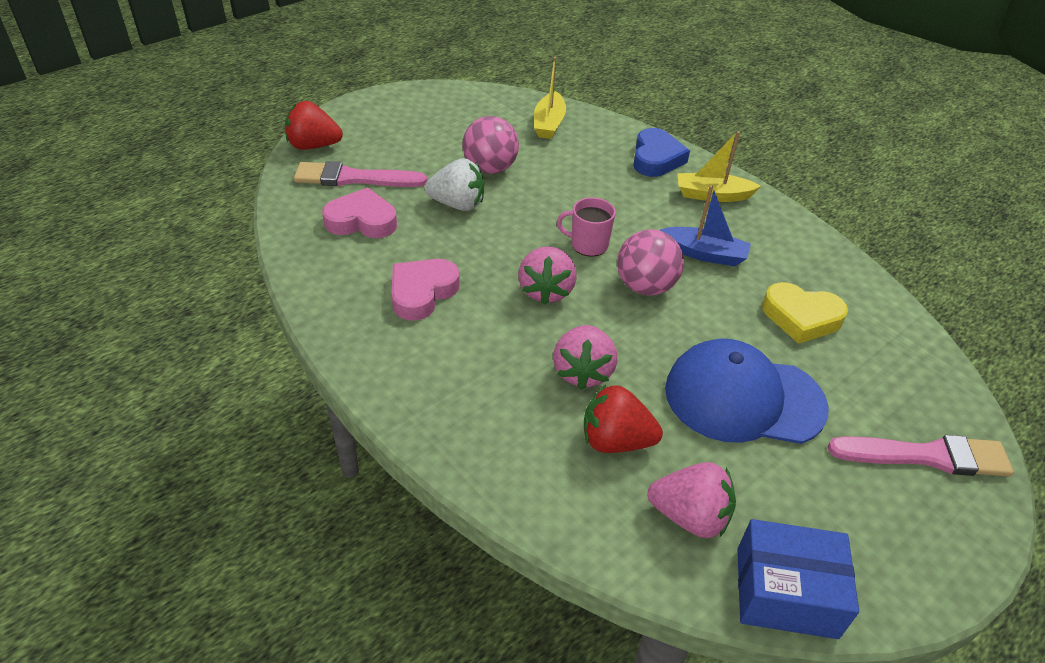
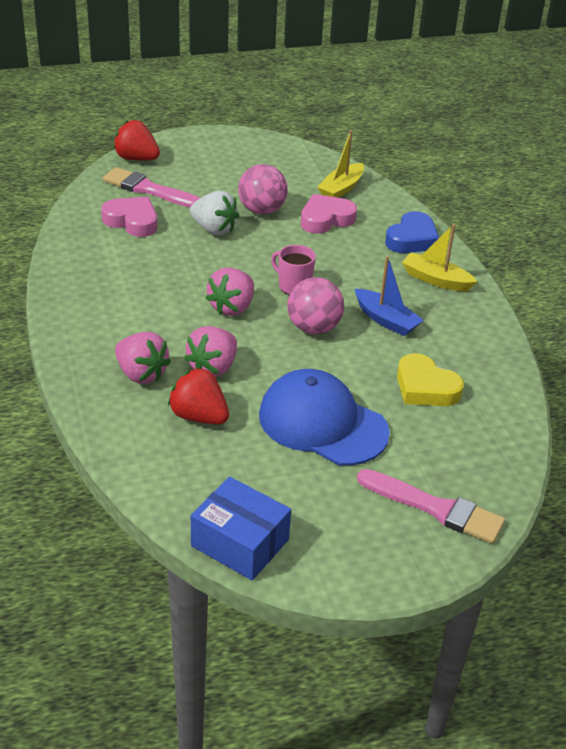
camera: 25 degrees right, 5 degrees down
(422, 292) = (138, 281): pink heart -> pink heart (326, 219)
(689, 516) = (212, 477): pink strawberry -> pink strawberry (141, 374)

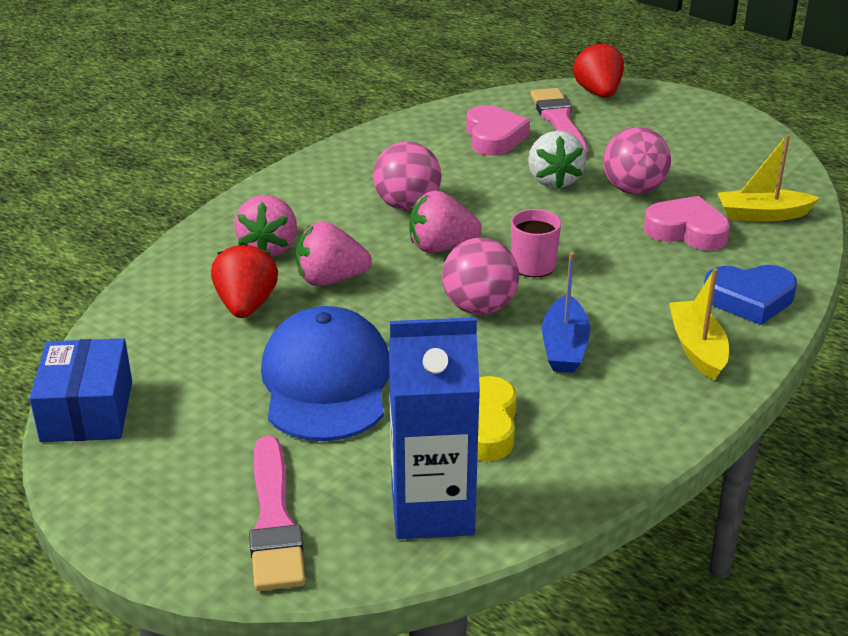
camera: 55 degrees right, 5 degrees down
(166, 295) = (407, 205): none -> pink ball
(481, 443) = (432, 510): none -> blue carton

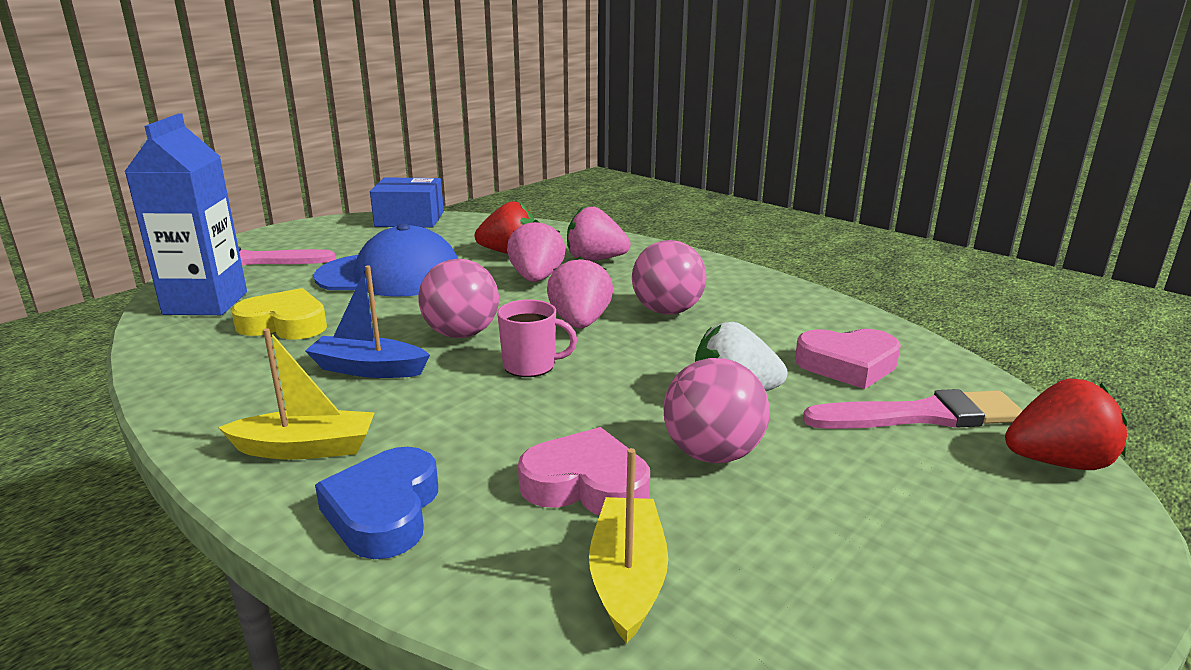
camera: 95 degrees right, 10 degrees down
(687, 231) = (586, 484): pink heart -> pink heart turned 105 degrees counterclockwise

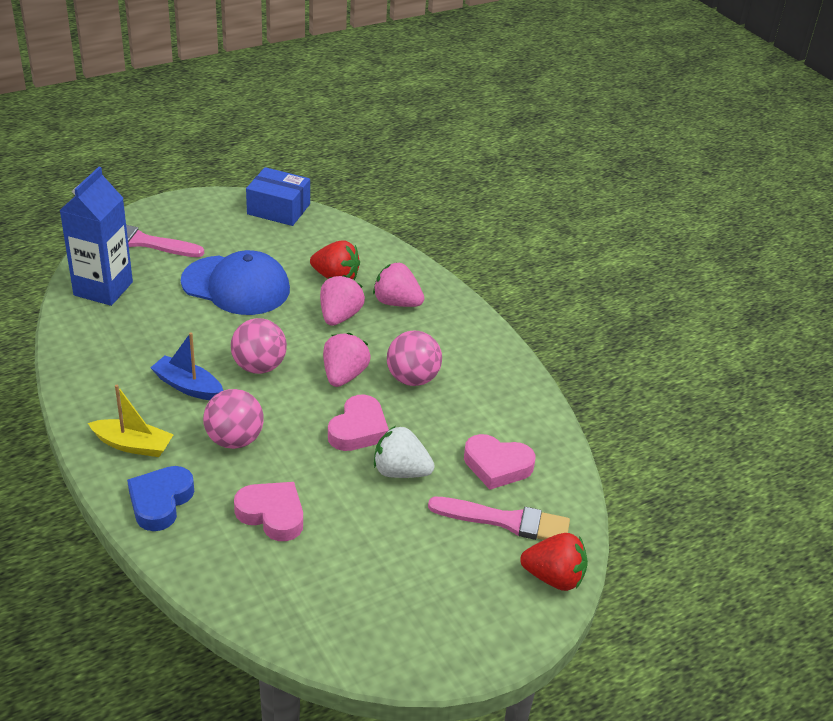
camera: 15 degrees right, 15 degrees up
(285, 324) = (149, 326): yellow heart -> none
(530, 366) = (289, 410): pink mug -> none
(627, 578) = (260, 577): yellow boat -> none
(639, 366) = (358, 429): none -> pink heart
(712, 454) = (355, 513): pink ball -> pink ball (234, 440)

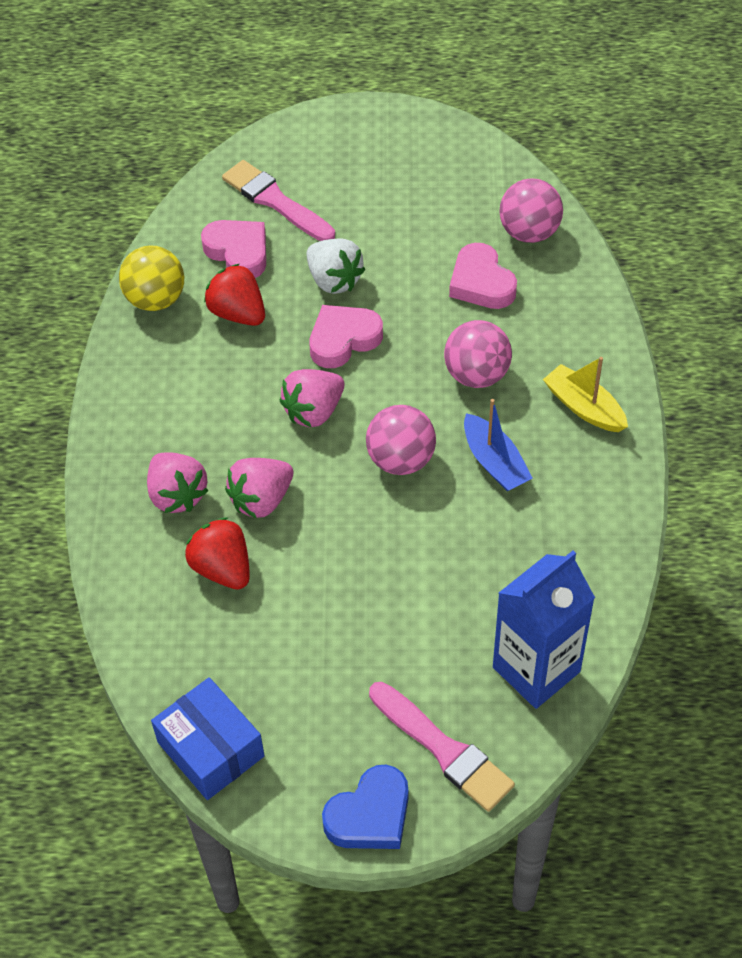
camera: 145 degrees left, 15 degrees up
(160, 501) = (580, 334): blue heart -> blue heart (370, 815)
(236, 286) = (359, 605): blue cap -> none
(412, 379) = (243, 379): pink ball -> pink ball (529, 232)
(526, 408) = (156, 299): none -> yellow ball
(554, 577) = (276, 144): red strawberry -> red strawberry (238, 313)

